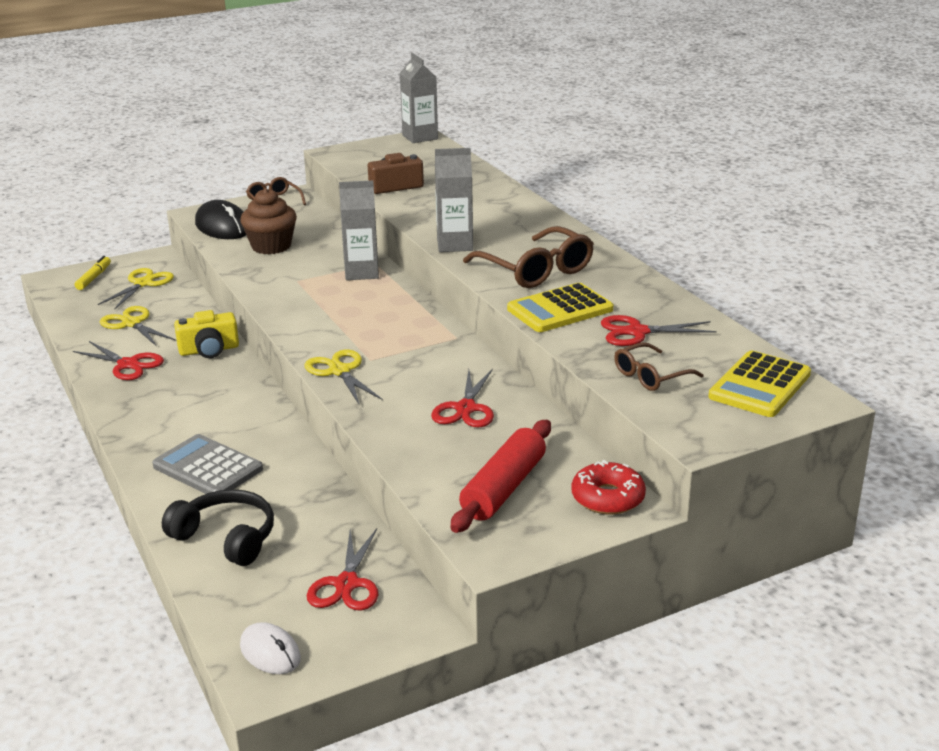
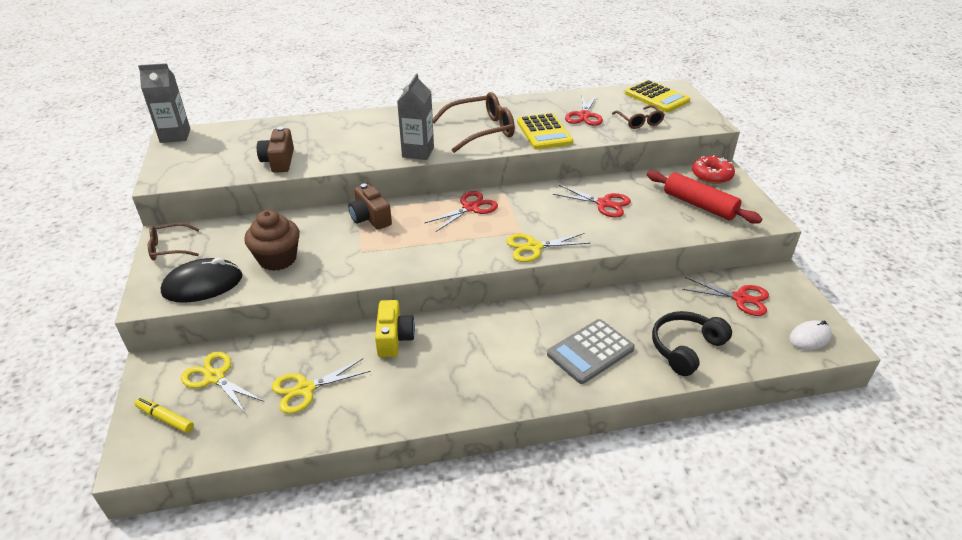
camera: 75 degrees left, 10 degrees up
(128, 364) = (393, 394): red scissors -> red scissors (470, 208)
(362, 272) = (370, 218): grey carton -> brown camera

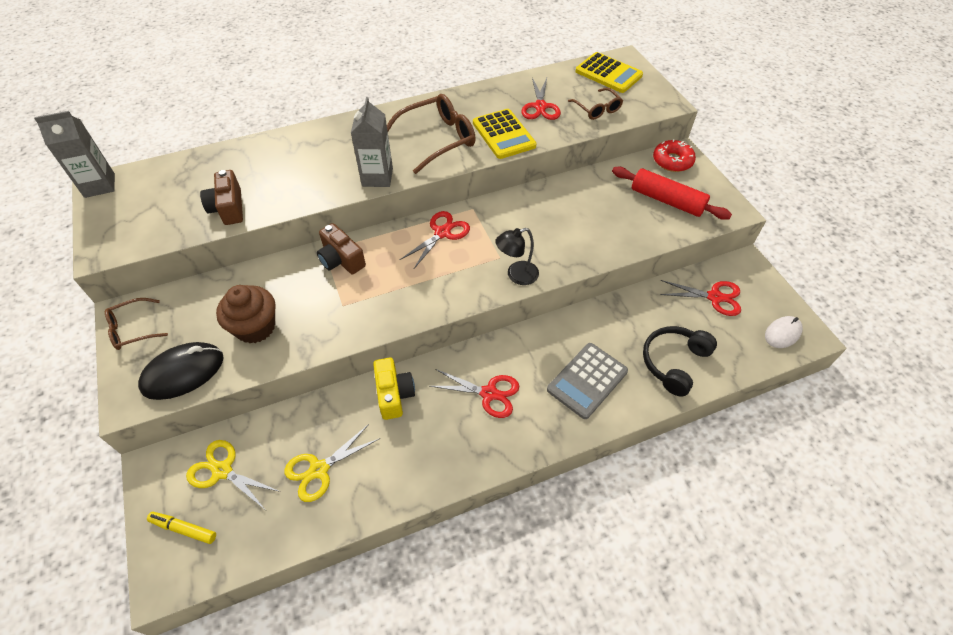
camera: 10 degrees left, 15 degrees up
(534, 247) = (516, 275): yellow scissors -> black lamp
(604, 204) = (574, 210): red scissors -> red scissors (489, 393)

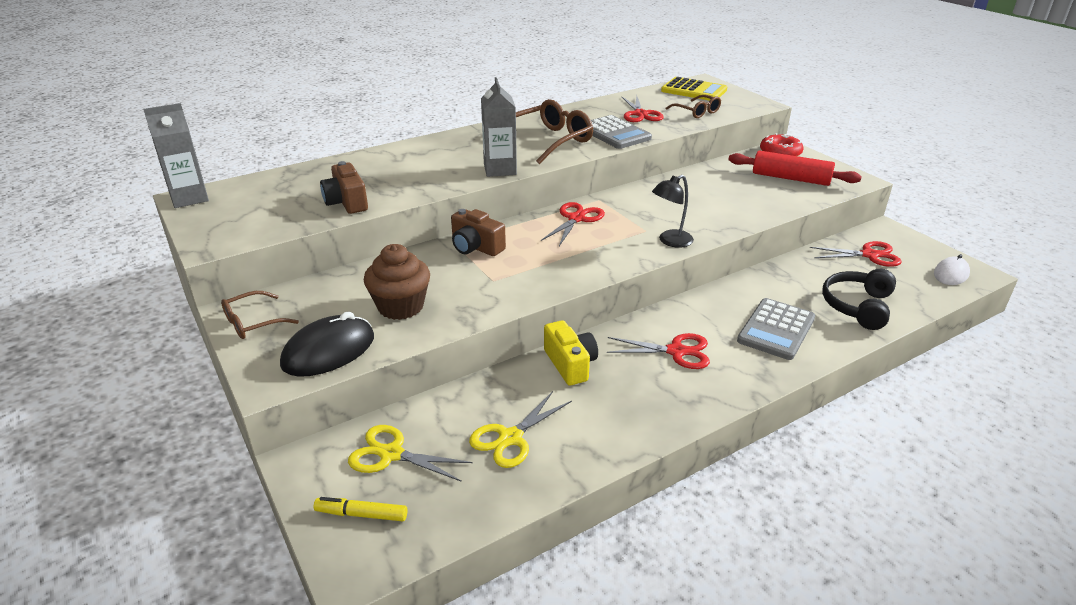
camera: 10 degrees left, 20 degrees down
(504, 134) = (614, 133): yellow calculator -> grey calculator

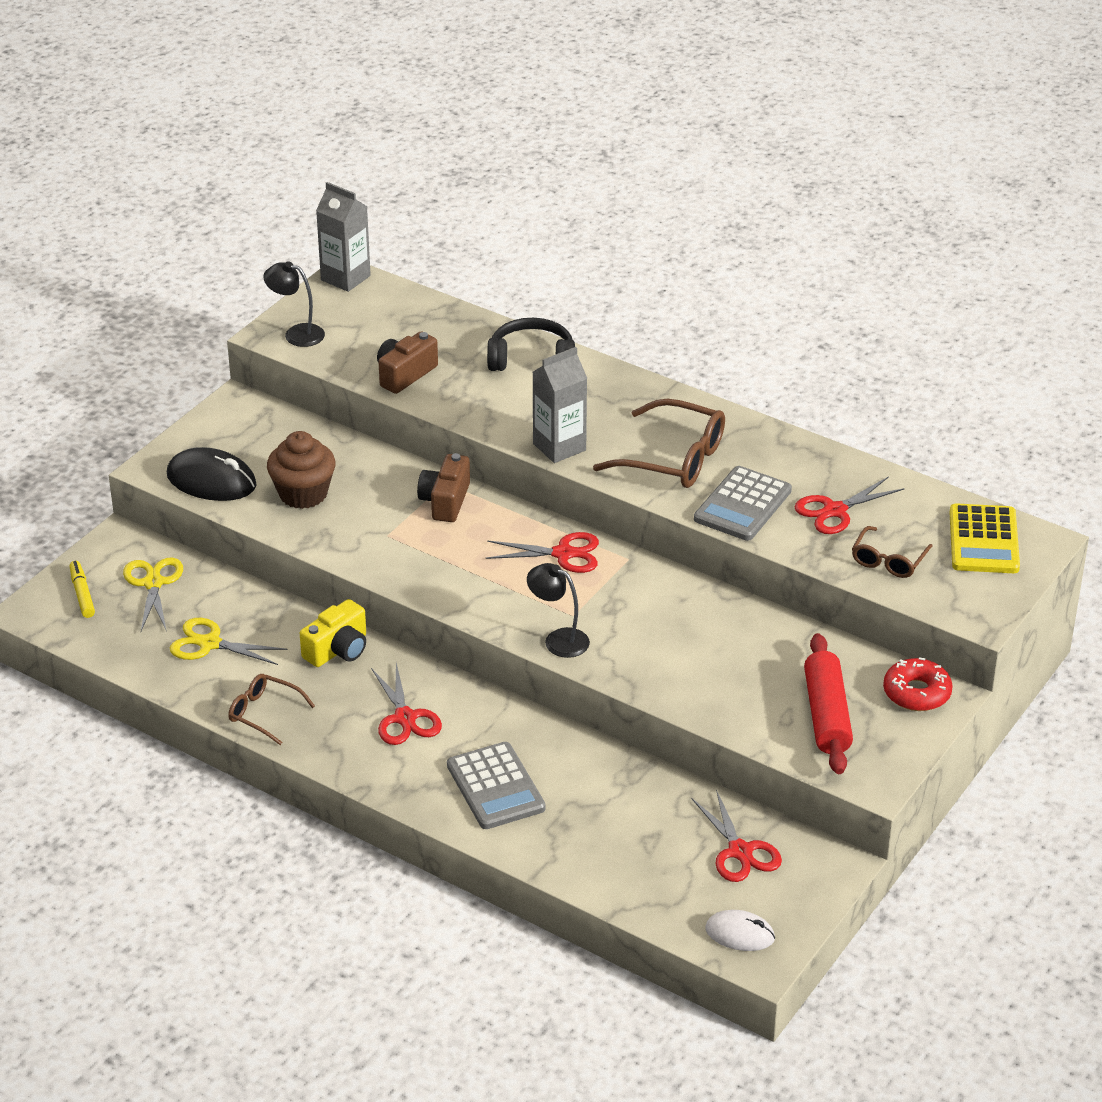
camera: 65 degrees right, 5 degrees up
(228, 233) = (296, 334): none -> black lamp
(253, 322) = (226, 420): brown glasses -> brown glasses (264, 713)
(776, 329) = (495, 787): grey calculator -> grey calculator turned 120 degrees counterclockwise
(857, 306) = (592, 850): black headphones -> black headphones (531, 359)

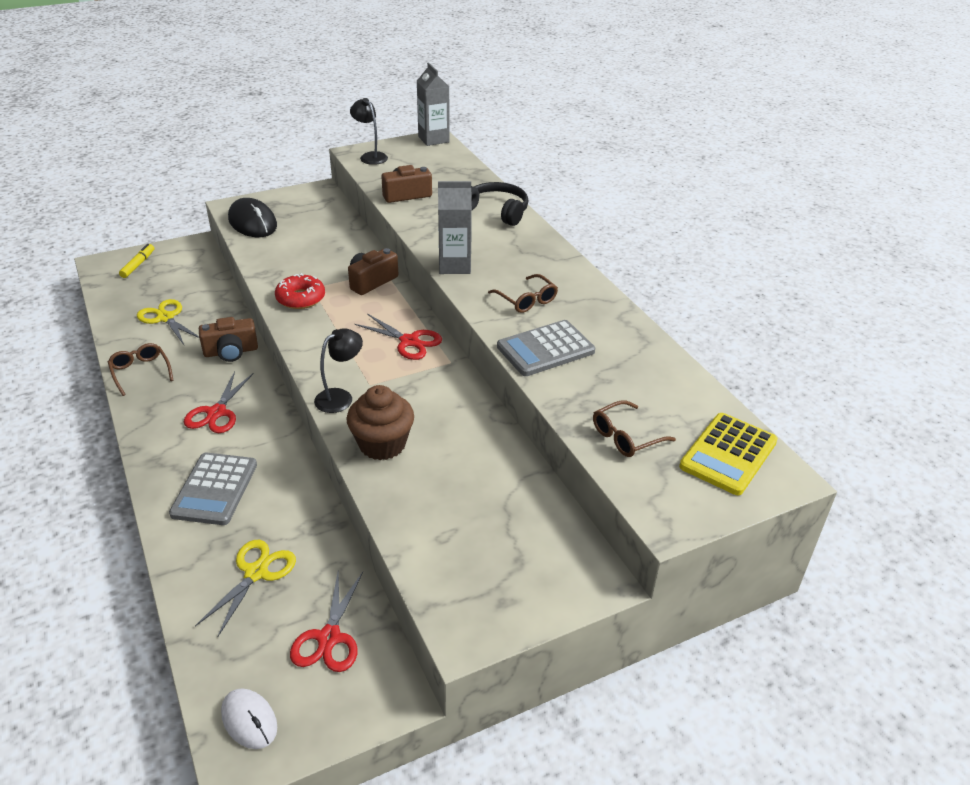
camera: 30 degrees right, 0 degrees up
(153, 583) = (181, 273): yellow scissors -> yellow scissors (256, 573)
(303, 494) = (293, 247): brown cupcake -> brown cupcake (382, 444)
(338, 649) = (231, 351): yellow camera -> brown camera
(558, 639) = (340, 397): black lamp -> black lamp turned 75 degrees clockwise
(673, 458) = (526, 300): brown glasses -> brown glasses, size x0.58
(827, 715) = (481, 549): red rolling pin -> none
(835, 511) = (616, 381): red scissors -> none
(916, 693) = (578, 566): red donut -> red donut (300, 298)

